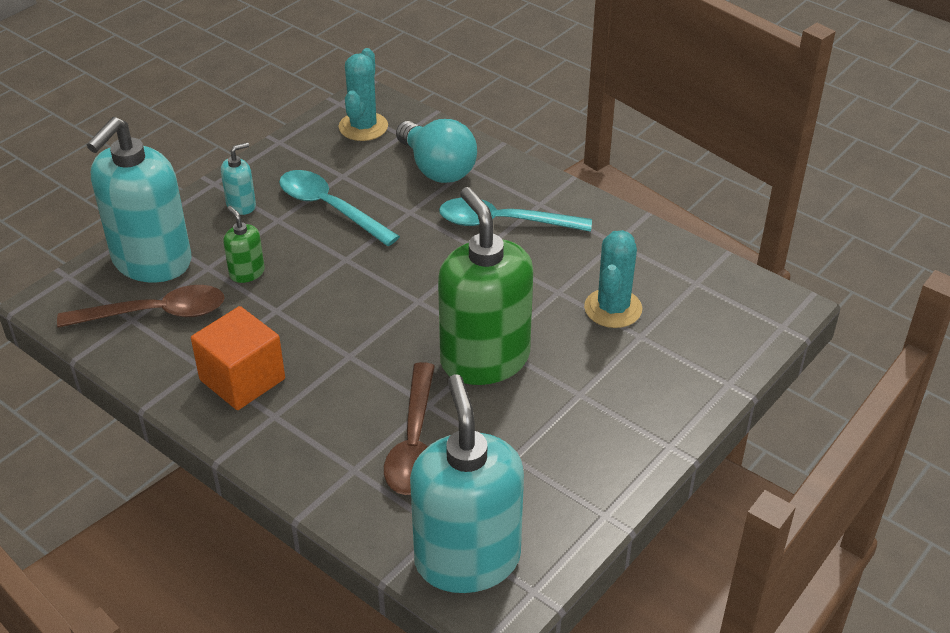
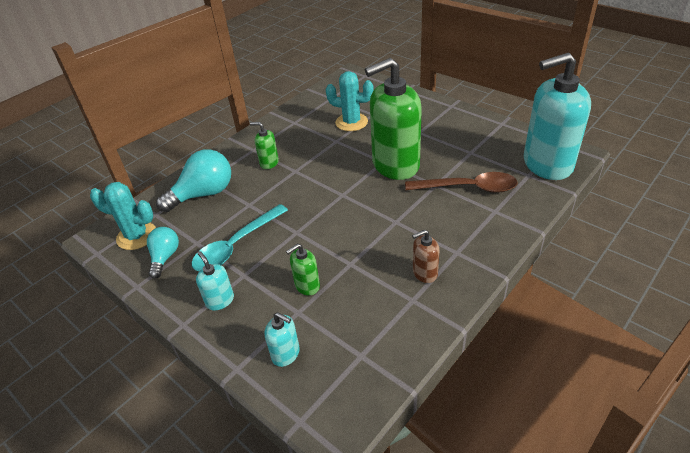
camera: 85 degrees left, 0 degrees up
(151, 261) = (286, 354): turquoise soap dispenser -> turquoise soap dispenser, size x0.43
(155, 313) = (354, 339): brown spoon -> none
(242, 379) = (424, 273): orange cube -> brown soap dispenser
(321, 154) = (165, 257): none -> turquoise light bulb
(503, 222) = (269, 163): turquoise spoon -> green soap dispenser

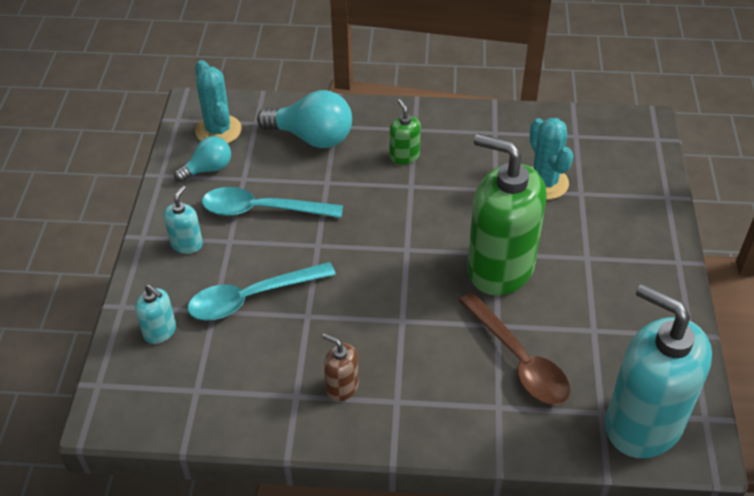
camera: 50 degrees right, 5 degrees up
(286, 354) = (160, 331): turquoise soap dispenser -> turquoise soap dispenser turned 45 degrees counterclockwise
(307, 286) = (251, 298): green soap dispenser -> turquoise spoon

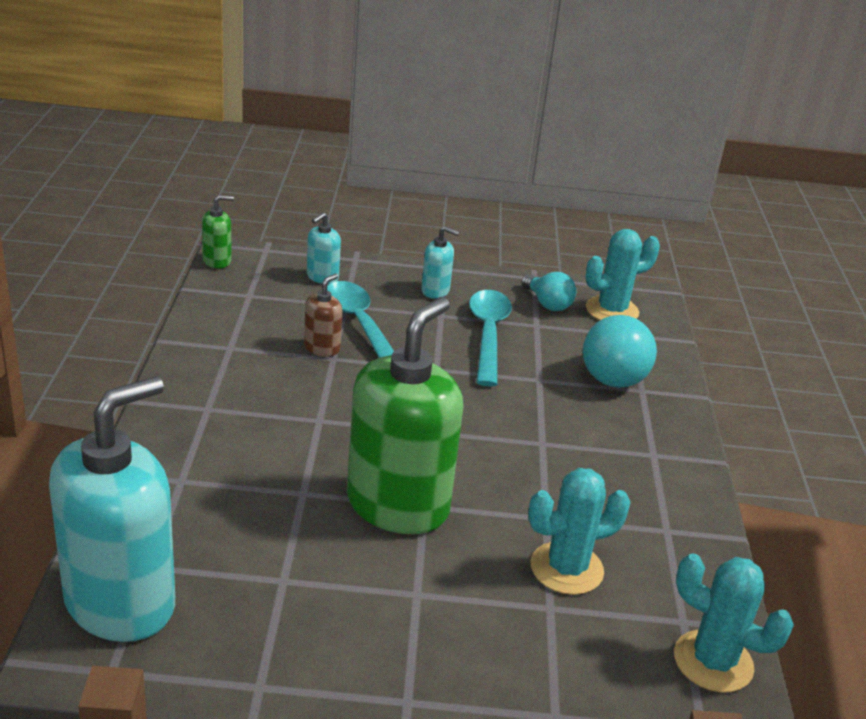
camera: 85 degrees right, 15 degrees down
(342, 387) = (234, 374): brown soap dispenser -> brown soap dispenser (322, 348)
(404, 156) = (597, 441): green soap dispenser -> green soap dispenser (217, 261)
(519, 360) = (245, 504): brown spoon -> none
(605, 128) = (713, 661): none -> turquoise cactus

